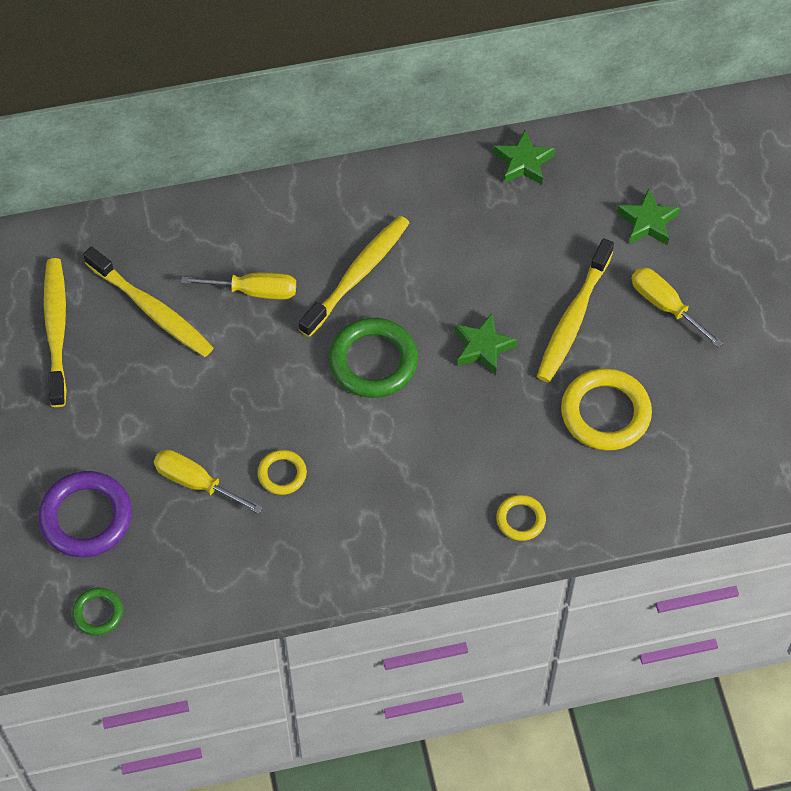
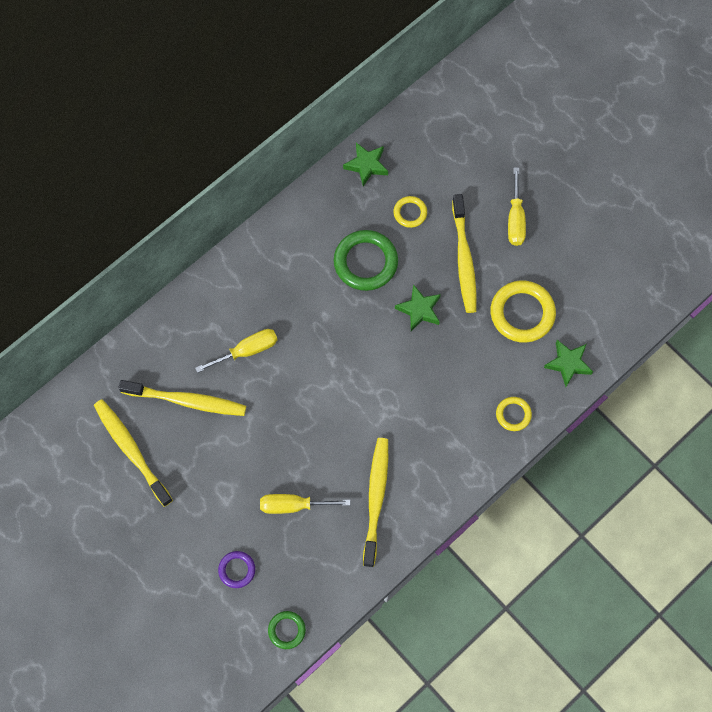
camera: 30 degrees left, 10 degrees up
(86, 517) = (237, 570): purple ring -> purple ring, size x0.53
(282, 474) = (345, 468): yellow ring -> yellow ring (410, 213)
(357, 275) = (308, 302): yellow toothbrush -> yellow toothbrush (376, 498)
(373, 361) = (355, 358): green ring -> green ring (365, 262)
(647, 222) = (470, 166): green star -> green star (568, 363)
(665, 305) = (515, 219): yellow screwdriver -> yellow screwdriver turned 105 degrees counterclockwise

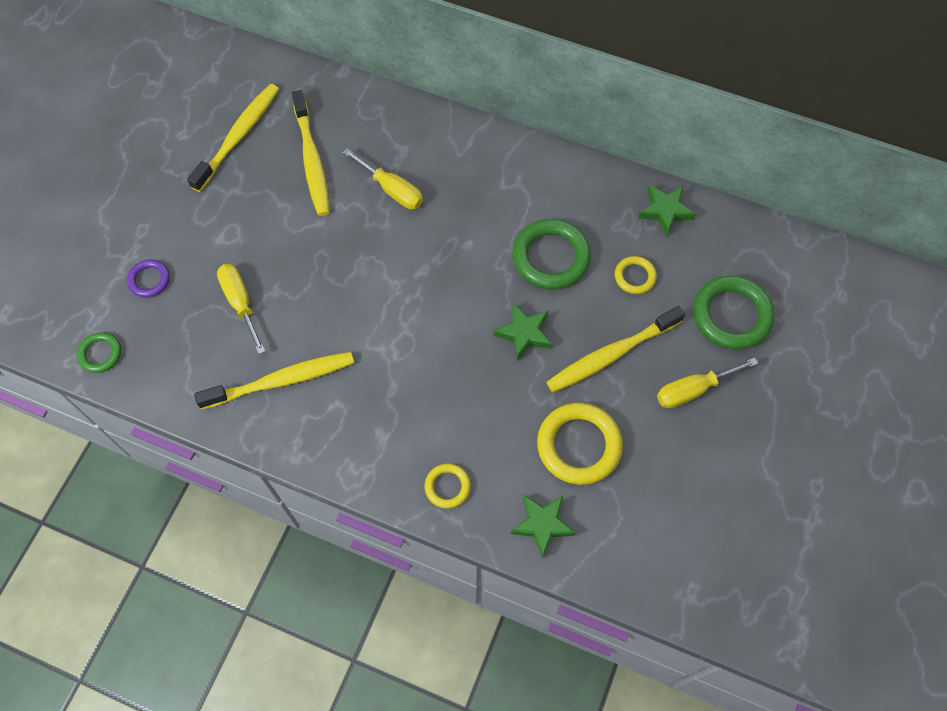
camera: 65 degrees right, 5 degrees down
(471, 165) = (731, 315): none -> green ring

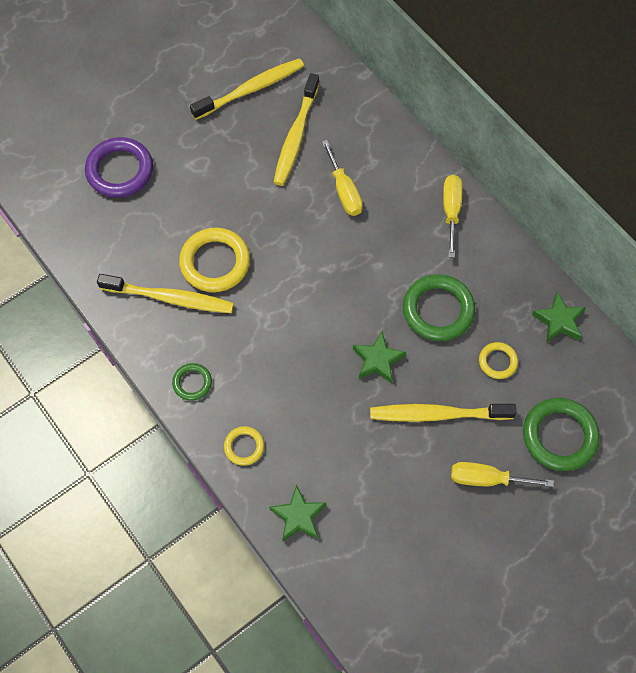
camera: 30 degrees right, 0 degrees up
(100, 354) = (53, 209): green ring -> green ring (192, 383)
(149, 280) = (120, 170): purple ring -> purple ring, size x1.88
(240, 303) = (175, 222): yellow screwdriver -> yellow screwdriver (451, 211)
(579, 445) = (365, 472): yellow ring -> yellow ring (215, 262)

